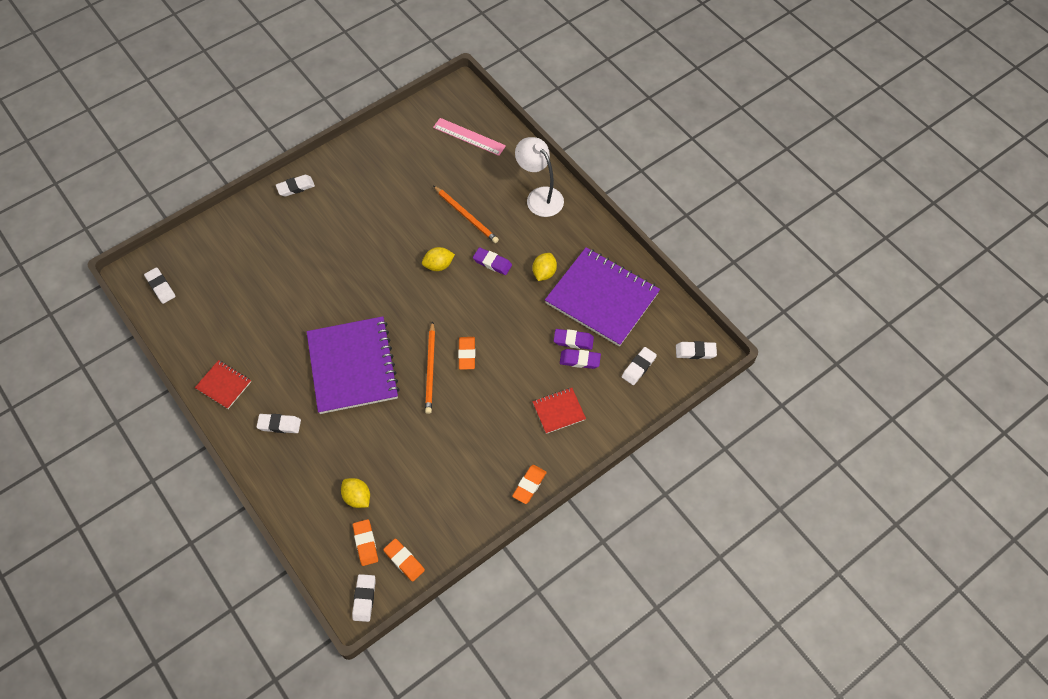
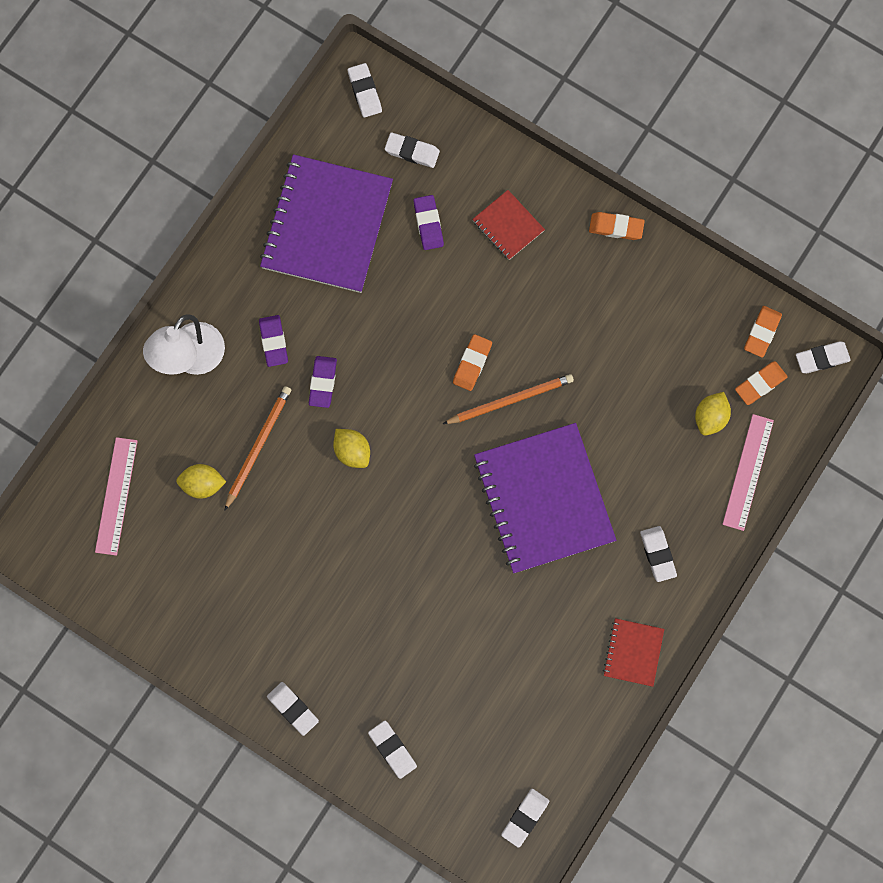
camera: 110 degrees left, 15 degrees up
(242, 230) = (392, 749): none -> white eraser
(305, 508) = (748, 472): none -> pink ruler
(353, 366) = (543, 499): purple notebook -> purple notebook turned 75 degrees counterclockwise
(467, 354) = (472, 363): orange eraser -> orange eraser turned 45 degrees counterclockwise
(544, 273) = (314, 310): yellow lemon -> yellow lemon (202, 484)
(573, 340) = (403, 240): purple eraser -> purple eraser (273, 342)

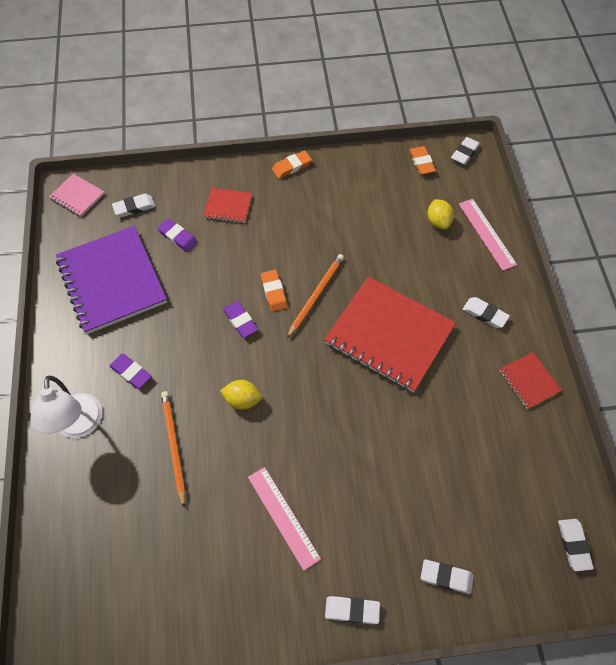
camera: 40 degrees left, 15 degrees down
(116, 496) = (92, 564): pink ruler -> pink ruler (283, 517)
(202, 484) = (153, 503): yellow lemon -> none
(323, 383) = (186, 373): purple eraser -> purple eraser (240, 321)
(364, 92) = (77, 196): white eraser -> pink notebook
(543, 499) = (389, 335): purple notebook -> red notebook
(760, 384) = (446, 187): orange eraser -> none

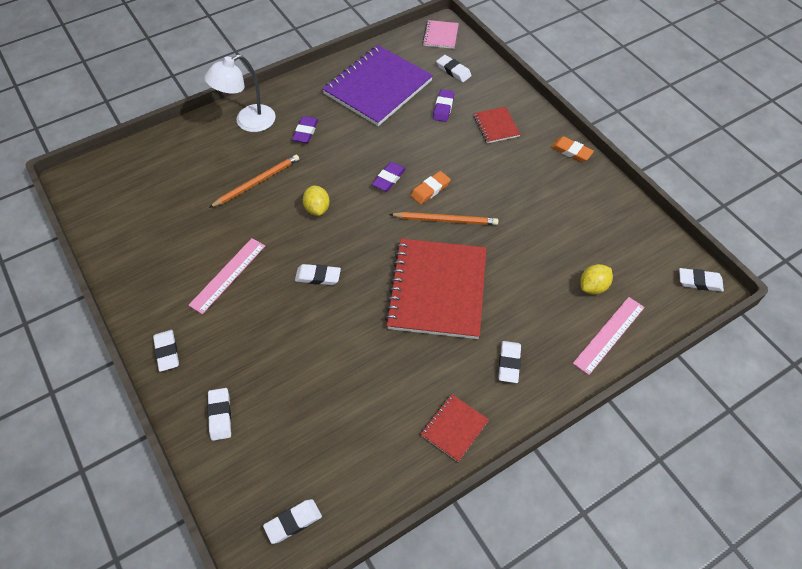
camera: 65 degrees right, 5 degrees down
(327, 430) = (318, 276): none -> white eraser
(421, 162) = (656, 248): orange eraser -> none

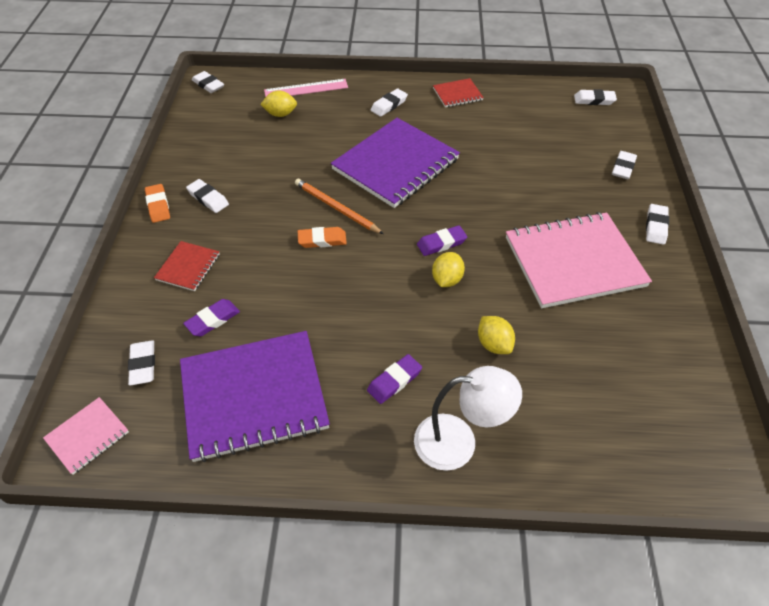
camera: 145 degrees left, 5 degrees down
(228, 275) = (574, 261): pink ruler -> pink notebook
(257, 182) = (494, 344): orange pencil -> yellow lemon
(318, 276) = (488, 220): white eraser -> white eraser (208, 198)
(389, 178) = (350, 271): purple eraser -> purple eraser (441, 243)
(437, 290) = (396, 164): red notebook -> purple notebook

